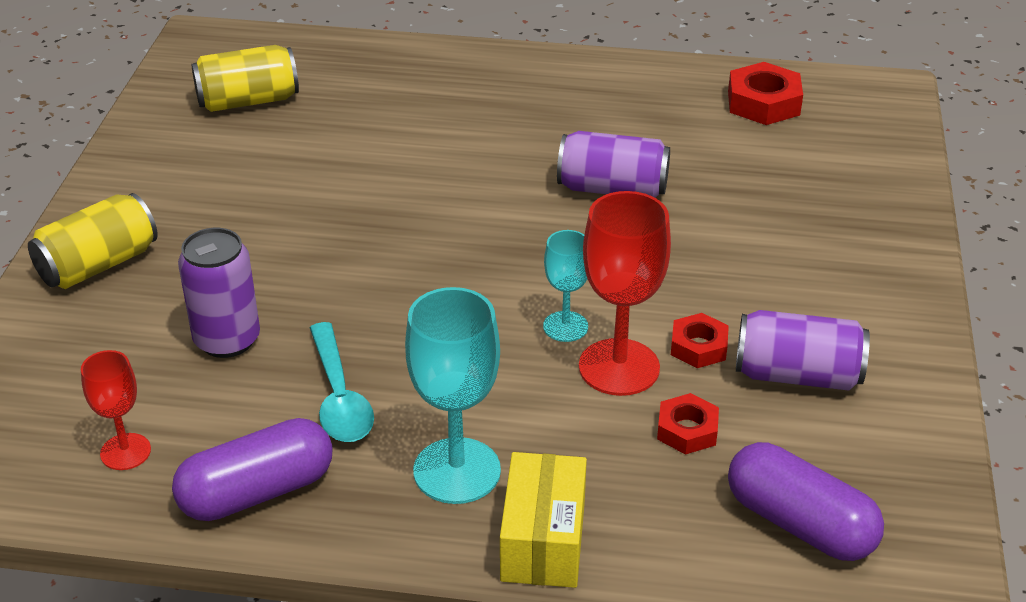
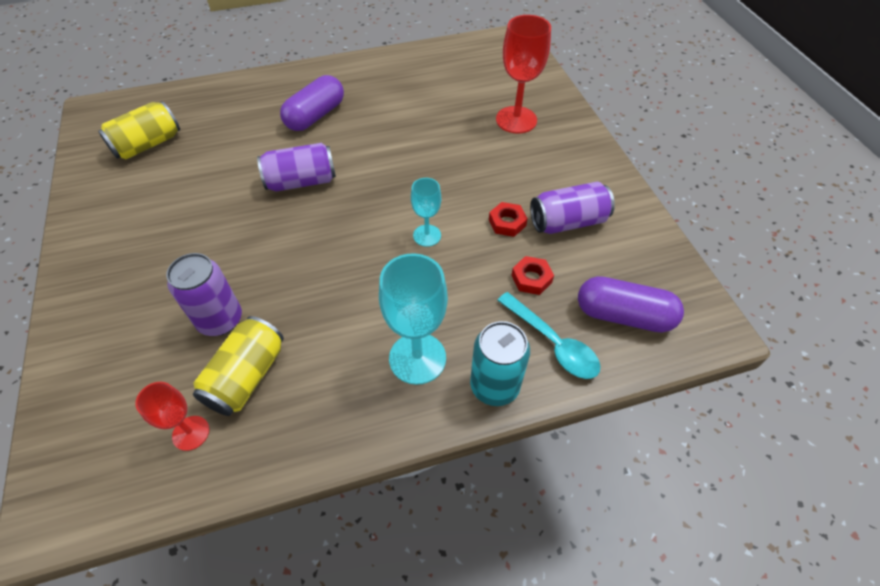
camera: 25 degrees left, 15 degrees up
(98, 265) = (100, 295): yellow can -> yellow can (247, 376)
(257, 492) = (299, 426): purple capsule -> purple capsule (315, 116)
(339, 396) = (316, 334): turquoise spoon -> turquoise spoon (552, 343)
(543, 541) = (494, 386): yellow box -> turquoise can
(612, 189) = (404, 138): purple can -> purple can (301, 181)
(619, 367) = (471, 251): red goblet -> red goblet (516, 120)
(763, 103) = (455, 62): red nut -> none

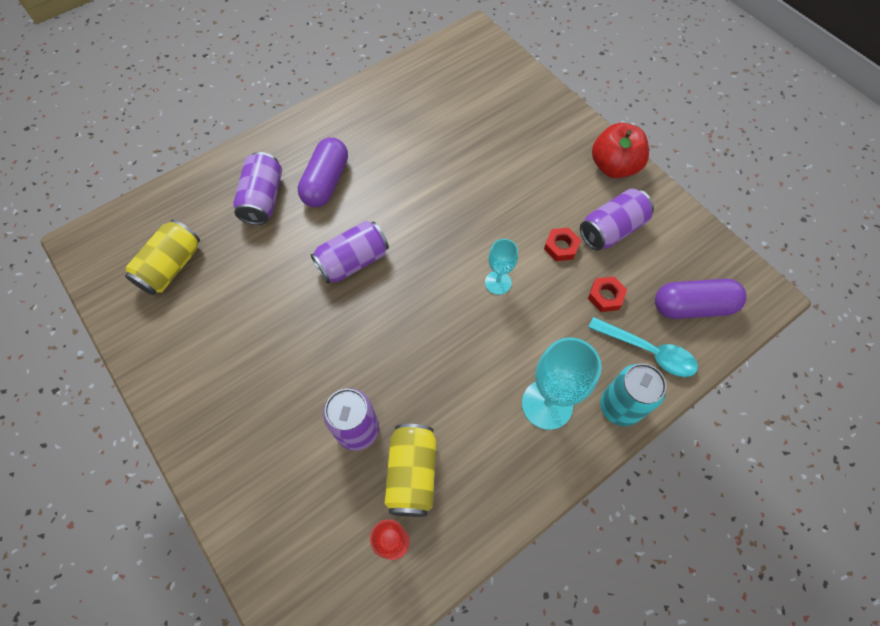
camera: 20 degrees left, 10 degrees up
(254, 115) = (263, 199): none -> purple can
(516, 120) = (520, 132): red goblet -> none
(597, 169) = (614, 166): none -> red apple

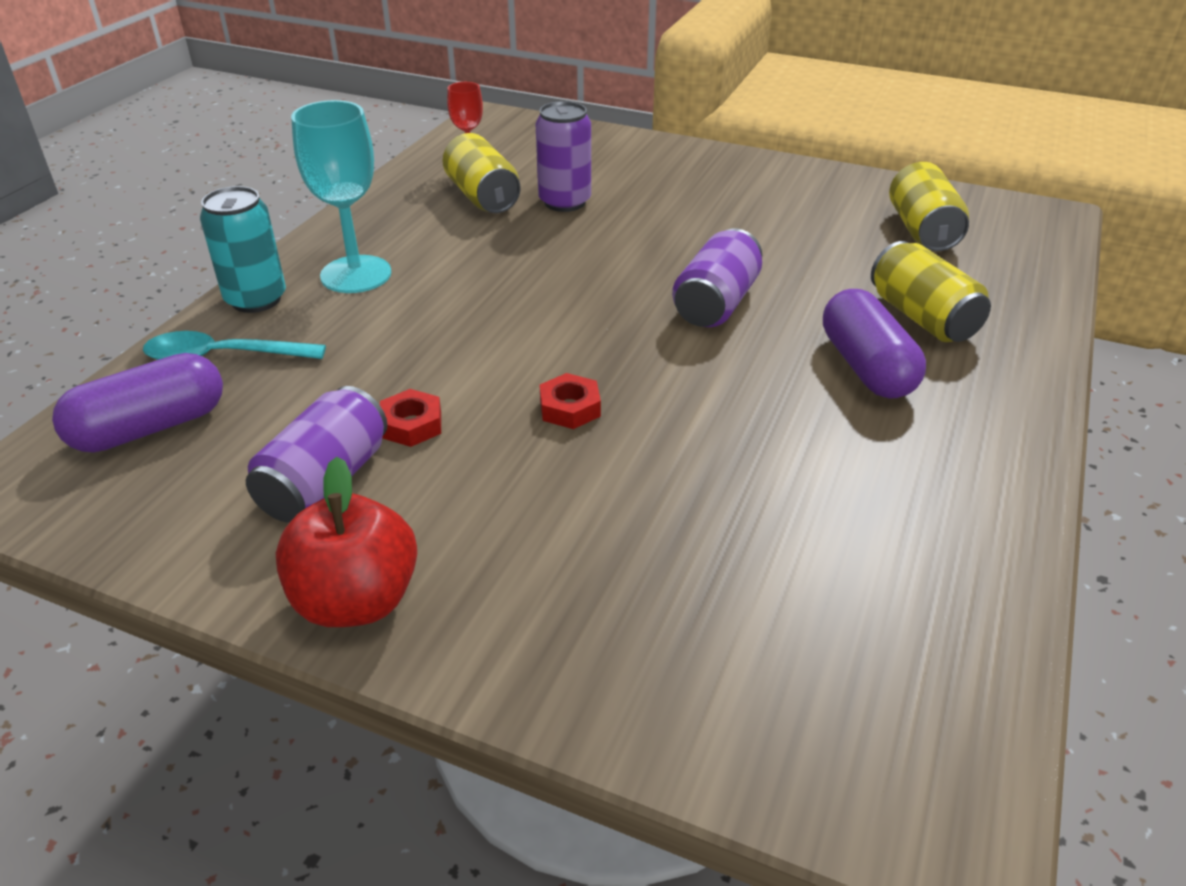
camera: 150 degrees right, 25 degrees down
(263, 199) = (922, 318): purple can -> yellow can
(498, 282) = (490, 351): turquoise goblet -> none
(605, 296) = (308, 391): red nut -> red nut (570, 408)

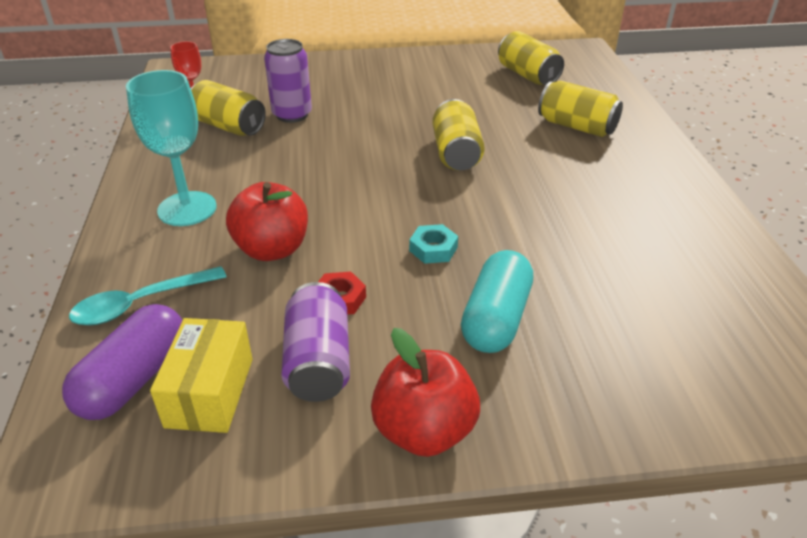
camera: 30 degrees left, 0 degrees up
(199, 468) = (210, 392): none -> yellow box
(256, 299) = (123, 252): turquoise can -> none
(396, 346) = (272, 249): none -> red apple
(560, 515) = (495, 318): none -> turquoise capsule
(570, 408) = (433, 249): red nut -> turquoise nut
(716, 304) = (456, 153): purple can -> yellow can
(866, 367) = (575, 164): purple capsule -> none

